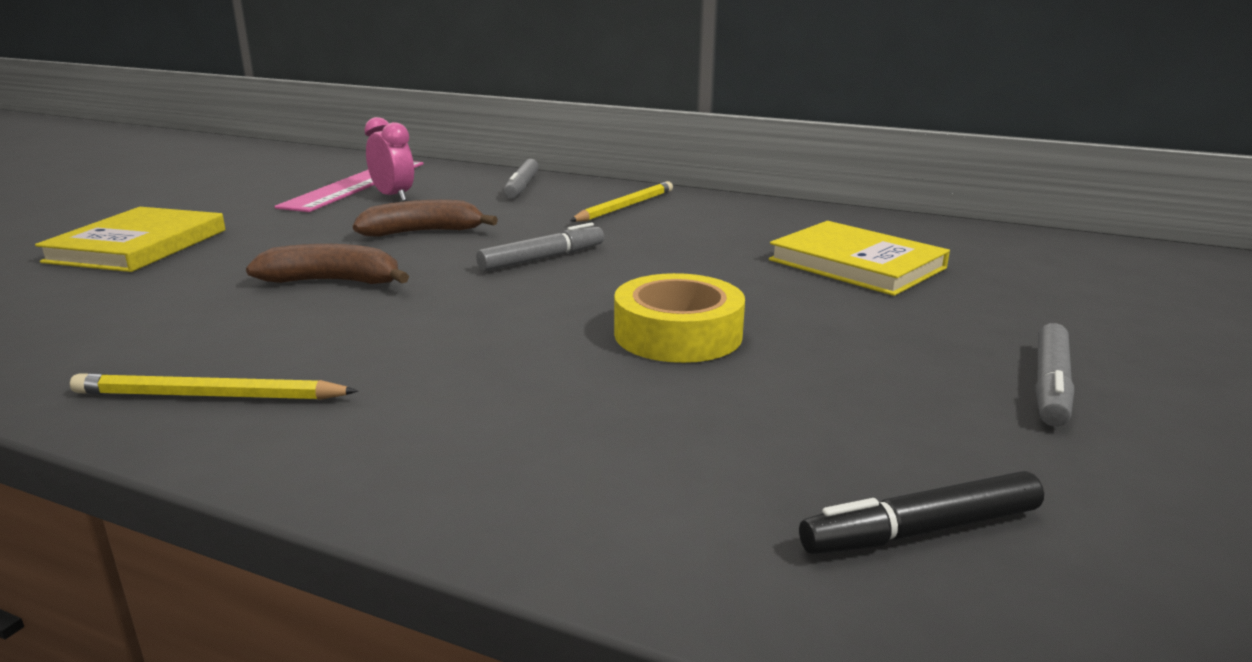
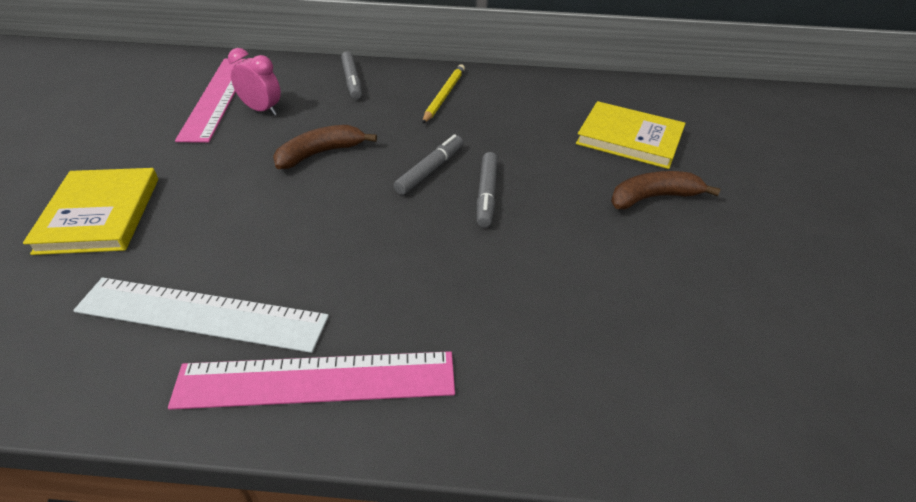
camera: 20 degrees left, 20 degrees up
(149, 326) = (202, 314): none -> white ruler
(210, 396) = (317, 380): yellow pencil -> pink ruler
(334, 281) = (300, 228): brown banana -> brown banana (653, 197)
(678, 334) = (571, 237): yellow tape -> none
(920, 530) = (794, 380): black marker -> none
(1050, 385) = (790, 239): grey marker -> grey marker (486, 195)

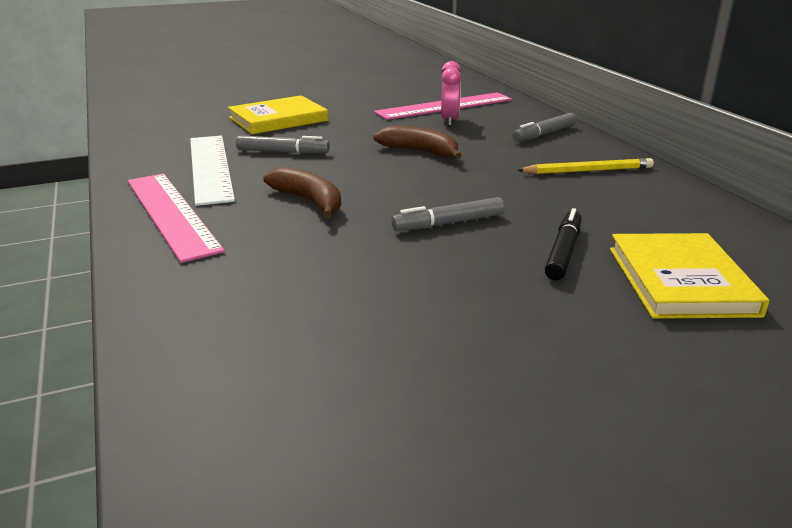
camera: 65 degrees right, 15 degrees down
(430, 170) = (453, 193): grey marker -> grey marker (283, 152)
(568, 163) = (563, 252): none -> black marker
(653, 197) = (569, 315): brown banana -> brown banana (309, 201)

